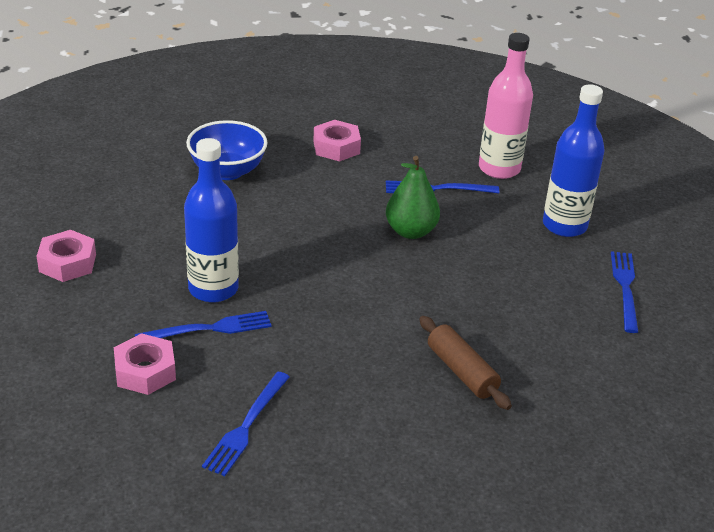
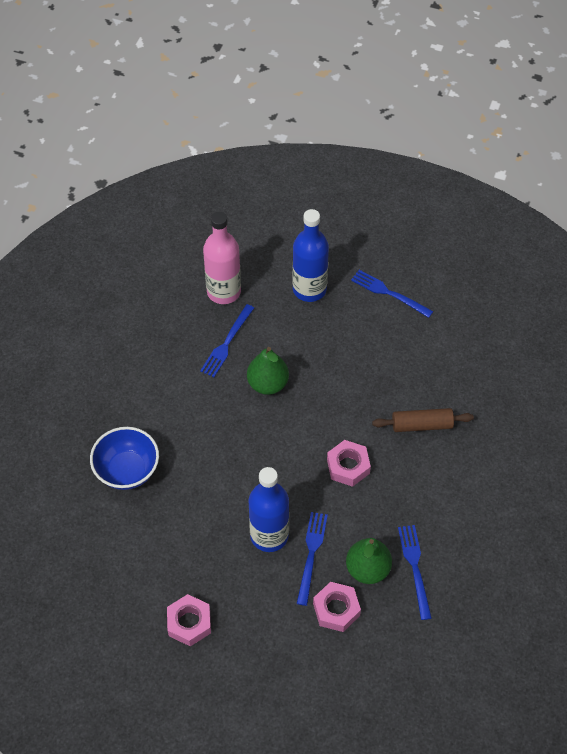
camera: 60 degrees left, 20 degrees up
(217, 382) = (367, 569): none -> green pear
(246, 426) = (415, 568): blue fork -> blue fork turned 150 degrees counterclockwise
(336, 147) = (136, 382): pink nut -> pink nut (348, 466)

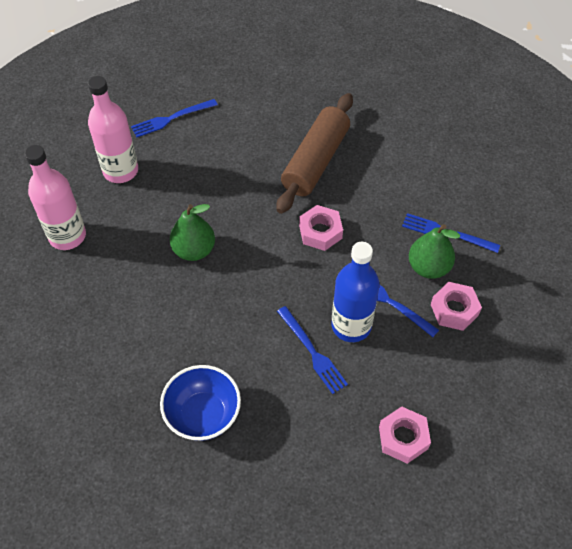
camera: 60 degrees left, 0 degrees up
(227, 343) = (125, 261): blue fork -> blue fork (312, 352)
(309, 289) = (120, 171): blue bottle -> pink bottle
(422, 425) = (316, 161): brown rolling pin -> brown rolling pin, size x1.67

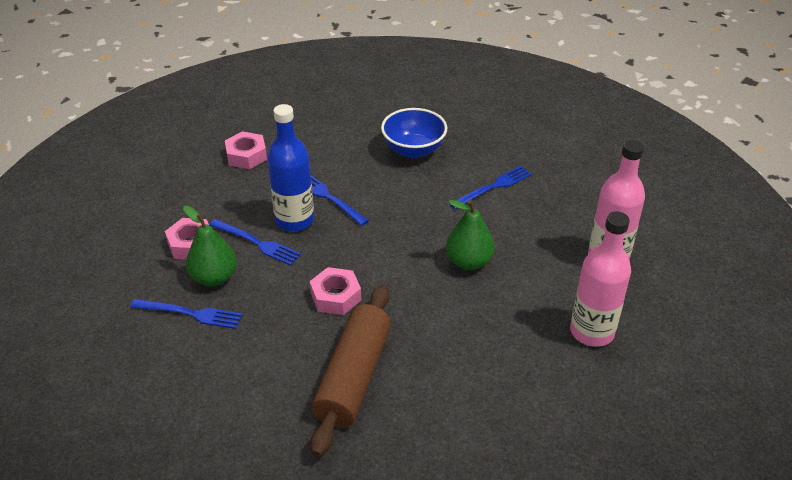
camera: 170 degrees right, 15 degrees down
(171, 118) = (564, 410): blue fork -> blue fork (493, 187)

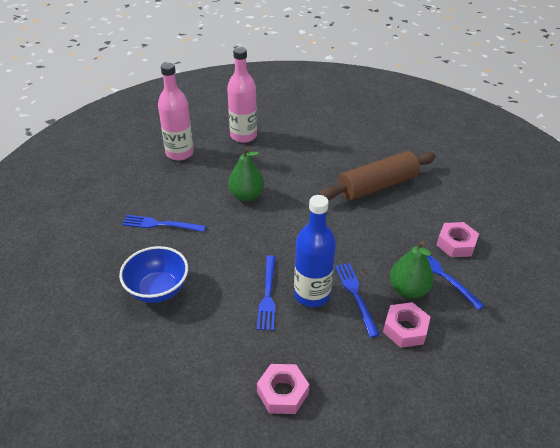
camera: 135 degrees left, 0 degrees up
(336, 296) = (342, 227): pink nut -> pink nut (456, 244)

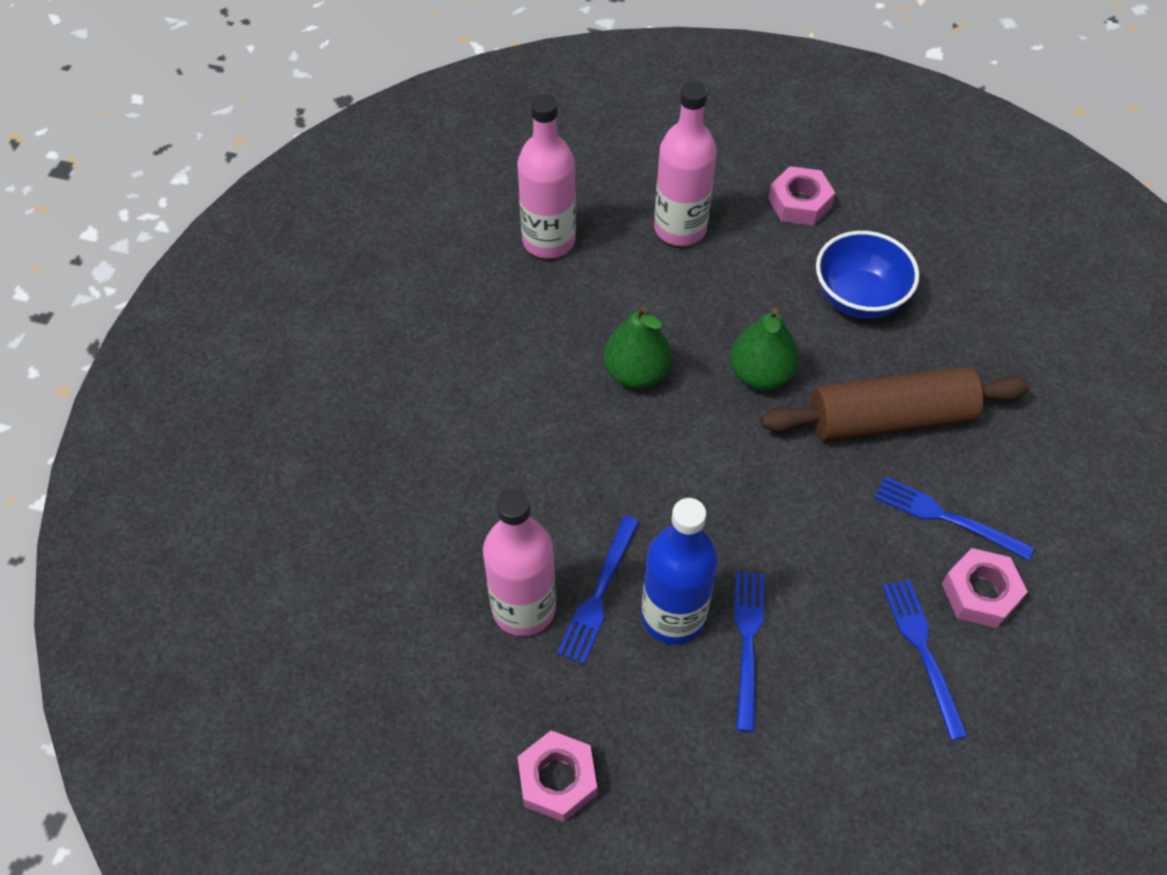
camera: 20 degrees right, 15 degrees up
(158, 289) = (425, 527): blue bowl -> blue bowl (858, 297)
(160, 224) = (468, 394): blue fork -> blue fork (946, 517)
(229, 313) = (524, 608): none -> pink bottle
(405, 329) = (804, 734): pink nut -> pink nut (799, 203)
(408, 289) = (845, 660): green pear -> green pear (760, 374)

